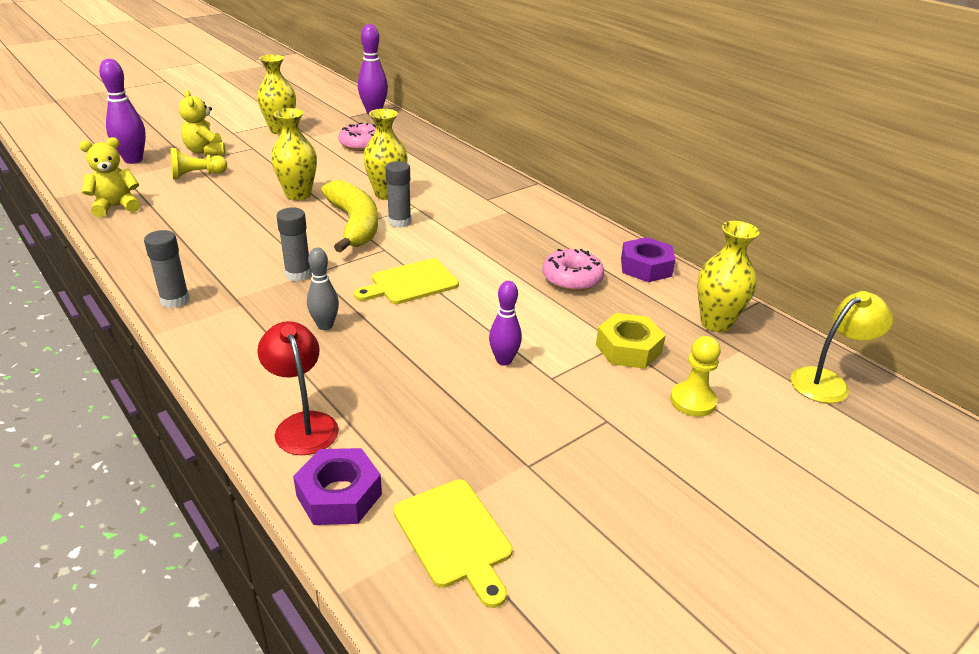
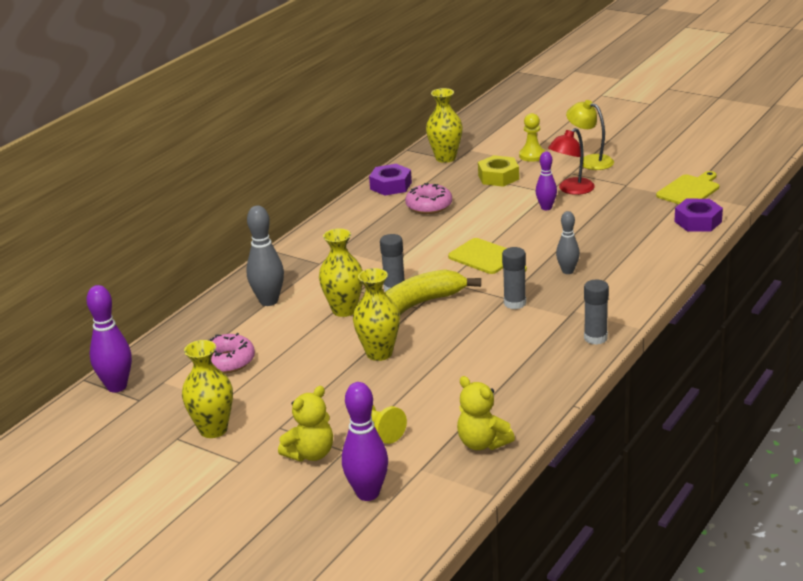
camera: 105 degrees left, 5 degrees down
(303, 424) = (663, 246): red lamp -> red lamp (571, 190)
(438, 169) = (269, 301): none -> grey bowling pin
(827, 382) = (480, 127): yellow lamp -> yellow lamp (590, 161)

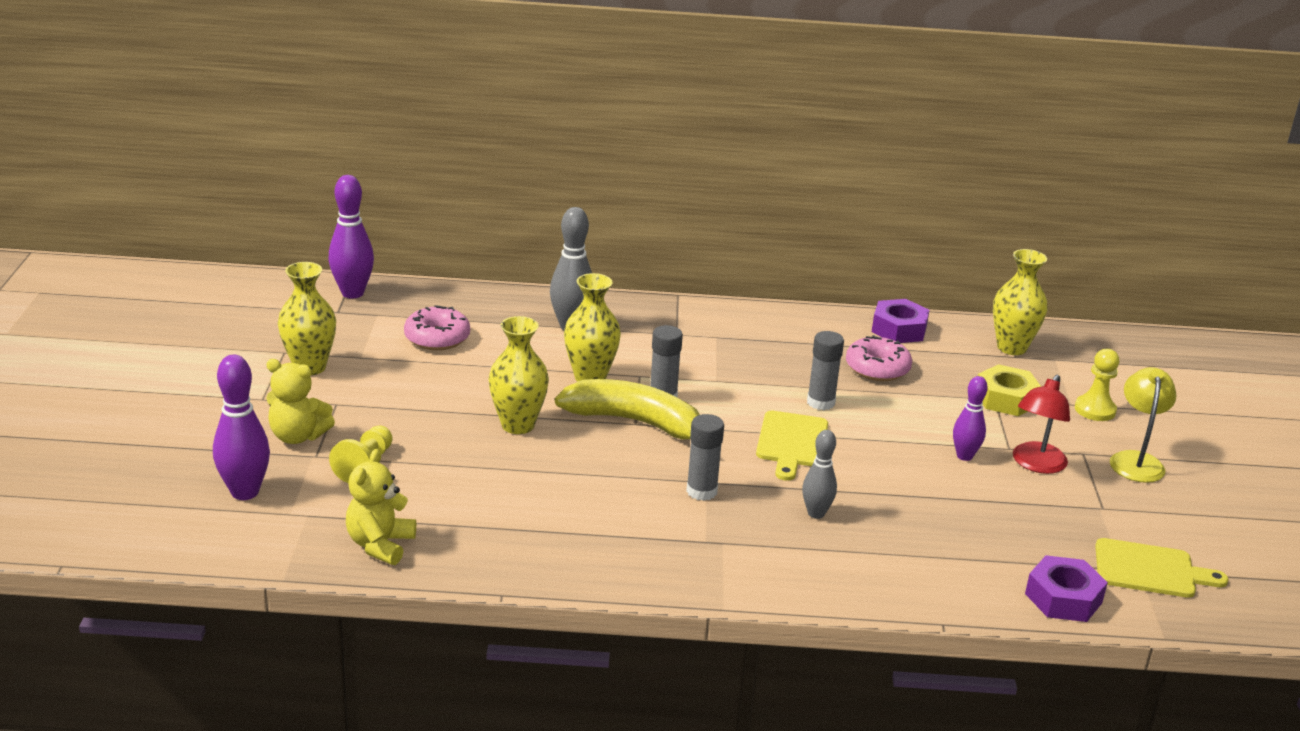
camera: 55 degrees right, 0 degrees up
(571, 190) = (1035, 464): red lamp -> red lamp turned 75 degrees counterclockwise
(595, 338) = (669, 576): grey glue stick -> grey glue stick (820, 402)

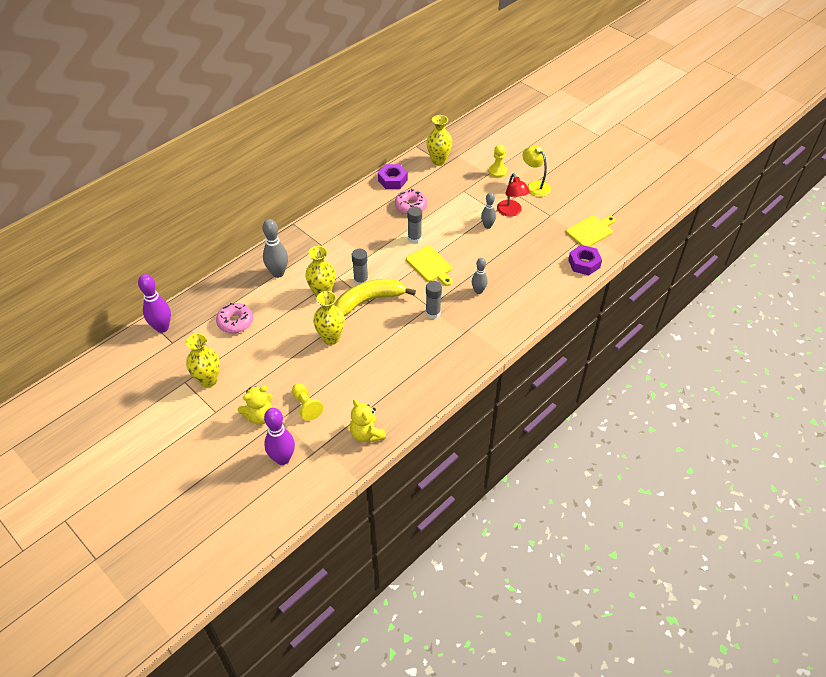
camera: 45 degrees left, 20 degrees up
(964, 456) = (487, 226): purple bowling pin -> grey bowling pin
(1006, 399) = (467, 188): yellow nut -> none

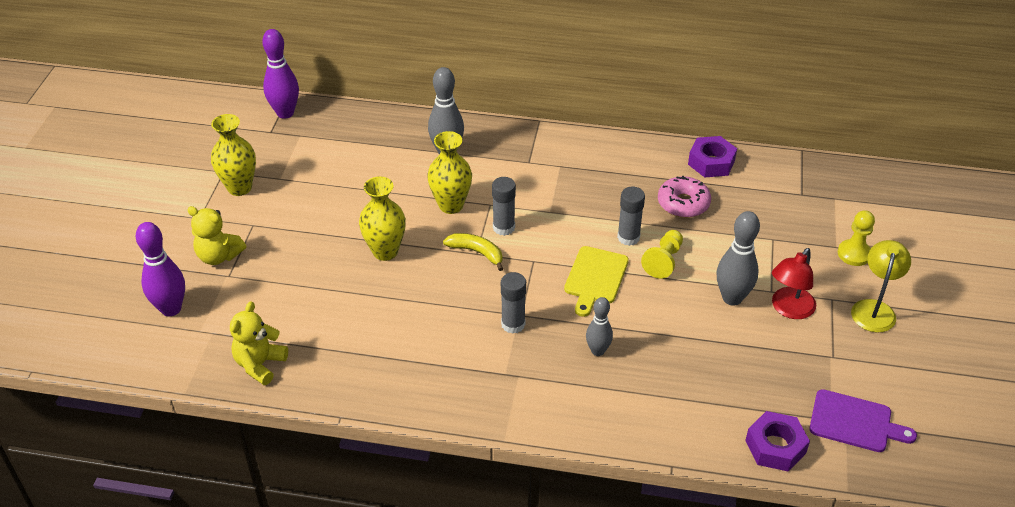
camera: 55 degrees right, 5 degrees down
(235, 322) = (341, 161): pink donut -> none
(306, 406) = (263, 287): yellow pawn -> yellow pawn (663, 261)
(369, 301) = (477, 252): yellow banana -> yellow banana, size x0.55
(438, 160) = (801, 185): yellow vase -> none
(487, 226) = (732, 298): grey bowling pin -> grey bowling pin, size x1.57
(591, 231) = (855, 422): yellow cutting board -> purple cutting board

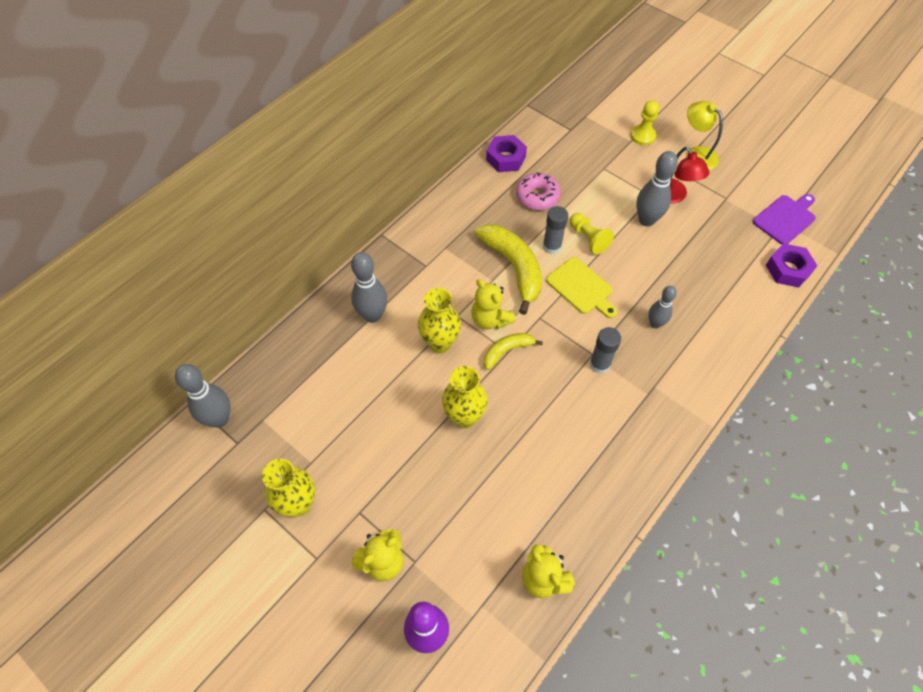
camera: 60 degrees left, 15 degrees up
(285, 113) = (219, 419): purple bowling pin -> grey bowling pin
(503, 227) = (490, 319): grey glue stick -> yellow teddy bear
(577, 221) = (514, 268): none -> yellow banana

